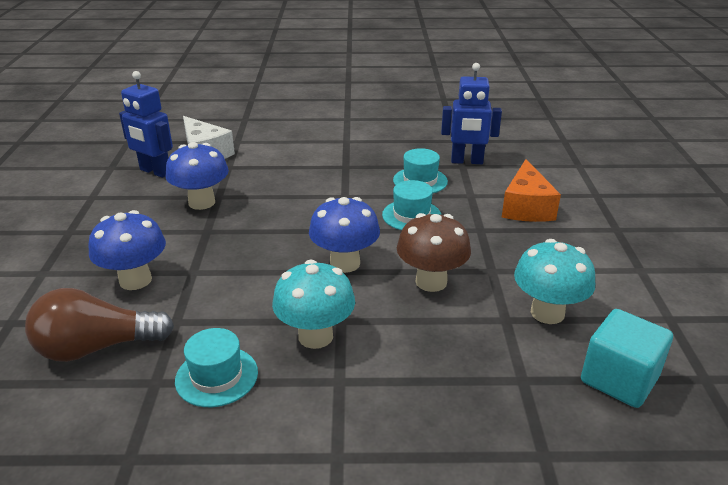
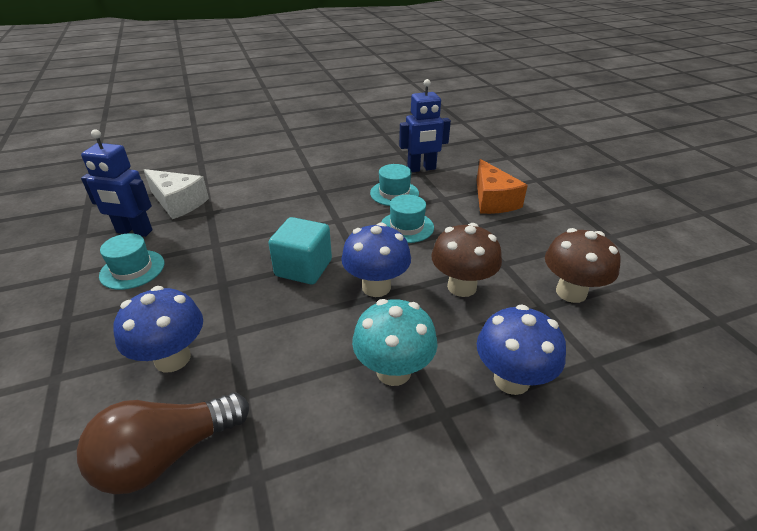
camera: 20 degrees left, 5 degrees up
(202, 202) = (201, 255): blue mushroom -> blue mushroom (511, 379)
(216, 376) = (321, 448): turquoise hat -> turquoise hat (132, 269)
(547, 313) = (571, 292): turquoise mushroom -> brown mushroom
(619, 379) = (663, 339): turquoise cube -> turquoise cube (303, 268)

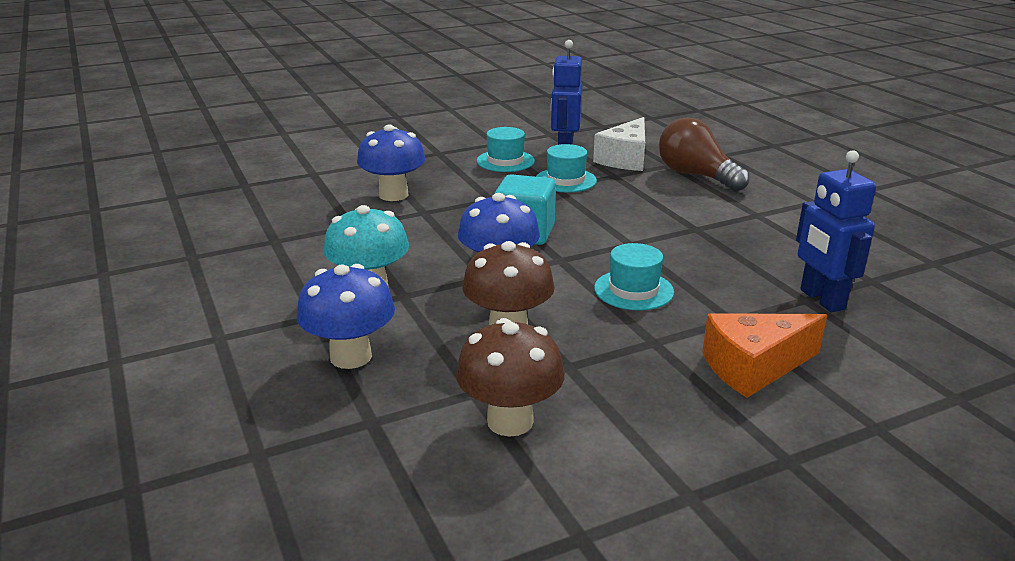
camera: 85 degrees right, 10 degrees down
(167, 454) = (302, 208): brown light bulb -> brown light bulb (696, 176)
(394, 193) = (722, 278): turquoise hat -> turquoise hat (565, 180)

